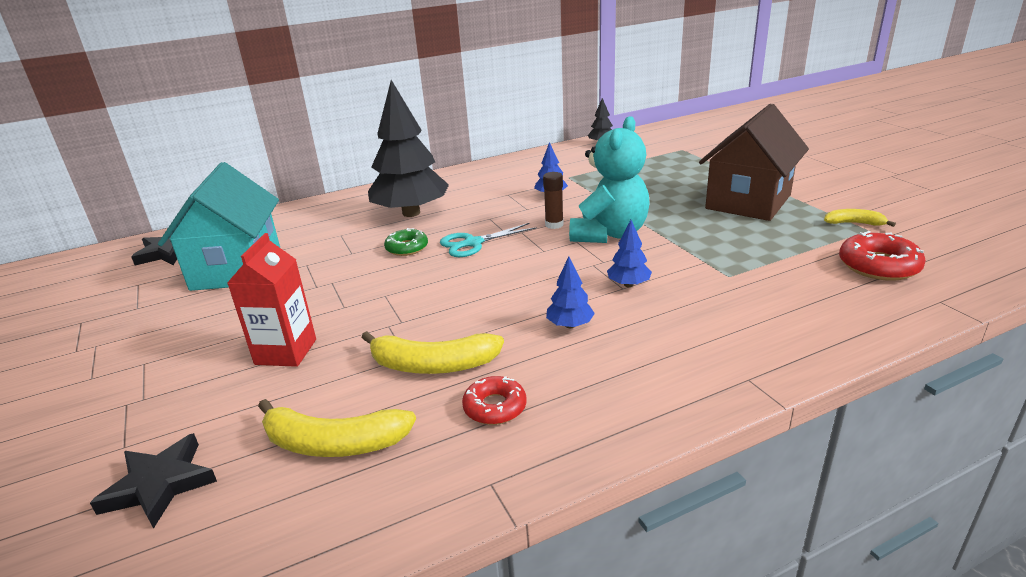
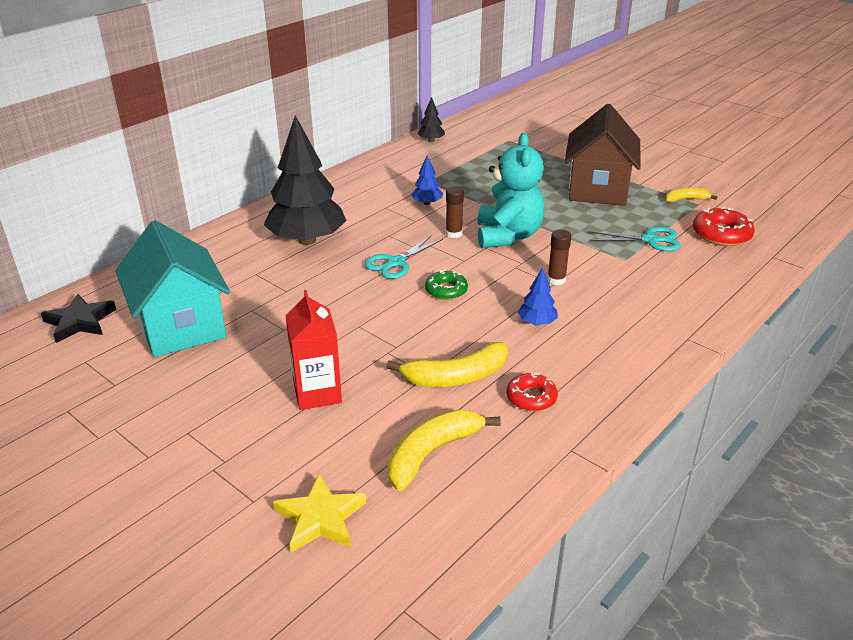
camera: 25 degrees left, 5 degrees up
(159, 484) = (320, 518): black star -> yellow star
(333, 443) = (432, 453): yellow banana -> yellow banana turned 150 degrees clockwise
(407, 248) = (337, 277): green donut -> green donut (446, 290)
(628, 284) = (556, 280): blue tree -> brown glue stick
(777, 259) = (651, 240): none -> turquoise scissors

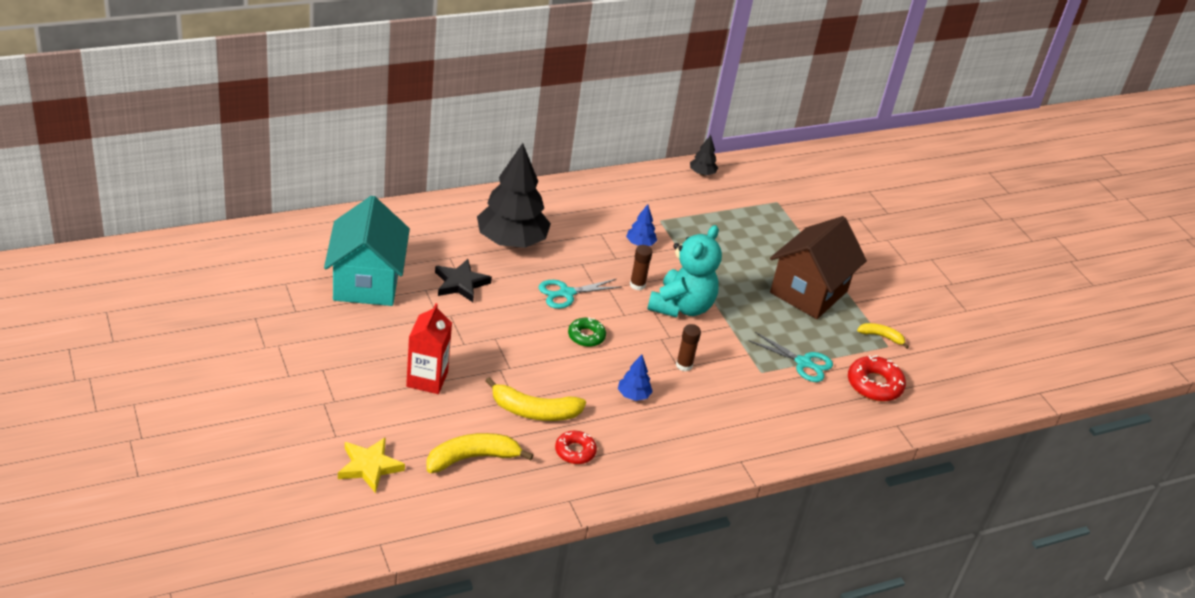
camera: 20 degrees right, 5 degrees up
(80, 322) = (298, 247): black star -> black star (460, 283)

